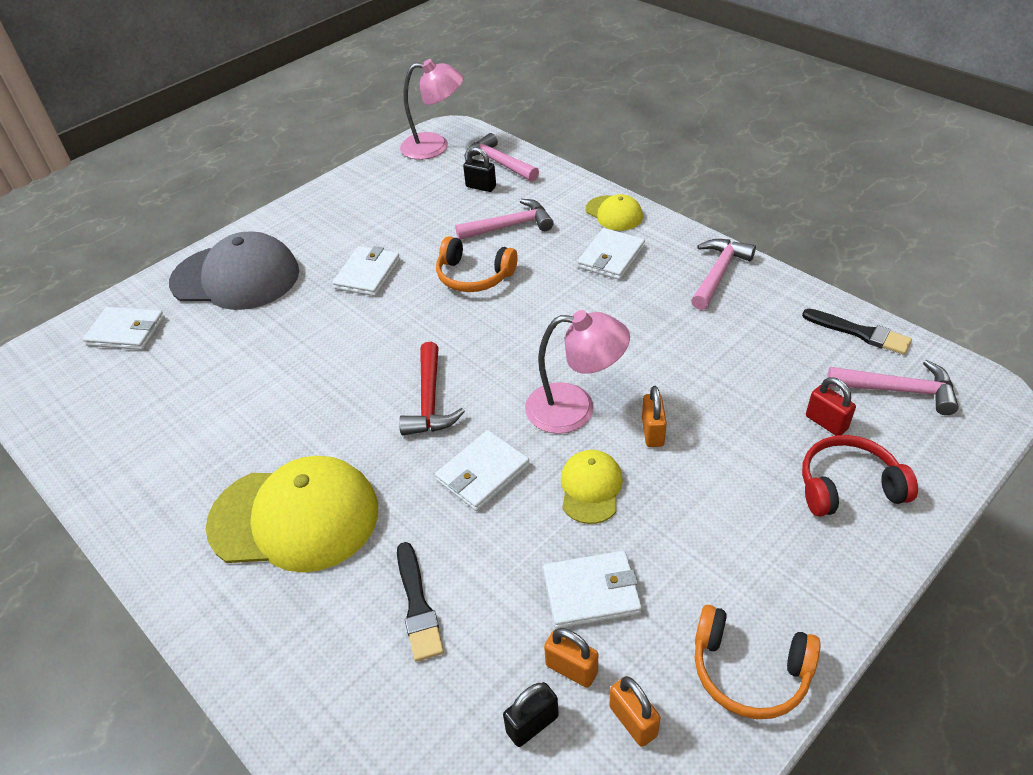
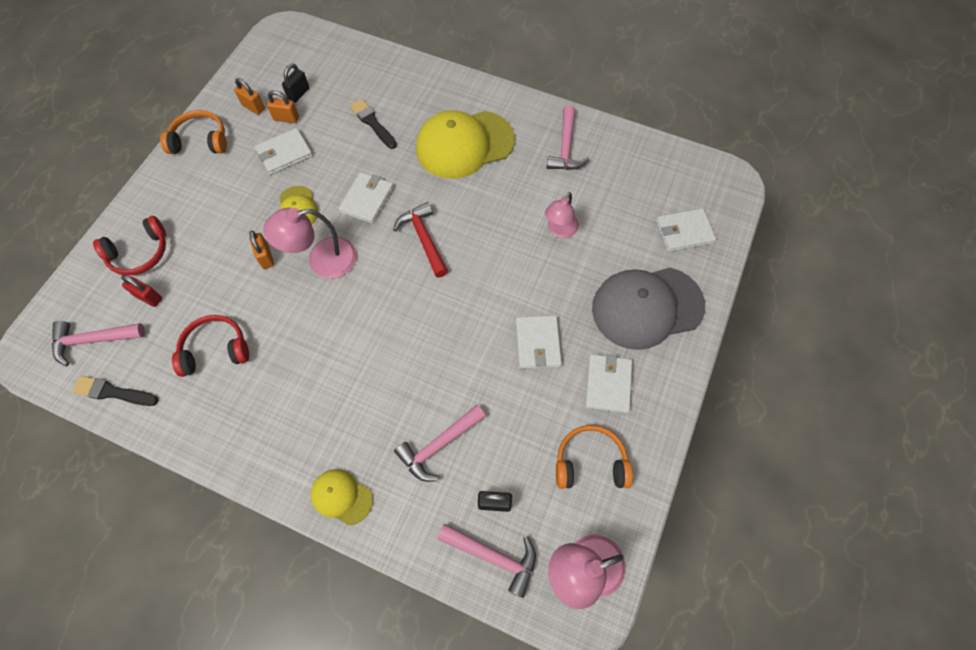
camera: 155 degrees right, 20 degrees up
(259, 368) = (559, 230): none -> pink lamp
(474, 276) = (445, 367): orange headphones -> orange headphones (590, 462)
(611, 257) = (330, 427): white wallet -> white wallet (608, 384)
(718, 273) = (230, 433): pink hammer -> pink hammer (566, 147)
(732, 345) = (215, 349): none -> red headphones

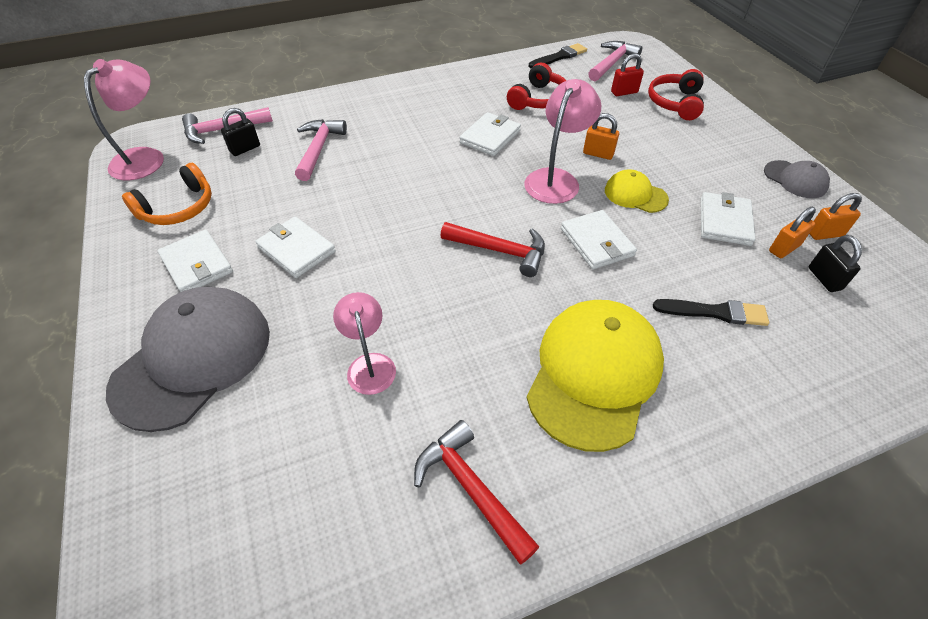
camera: 135 degrees right, 15 degrees down
(200, 140) = (795, 179): orange headphones -> grey cap
(341, 497) = (358, 98): yellow cap -> none
(566, 147) = (471, 488): pink hammer -> red hammer
(684, 232) = (189, 499): white wallet -> white wallet (490, 137)

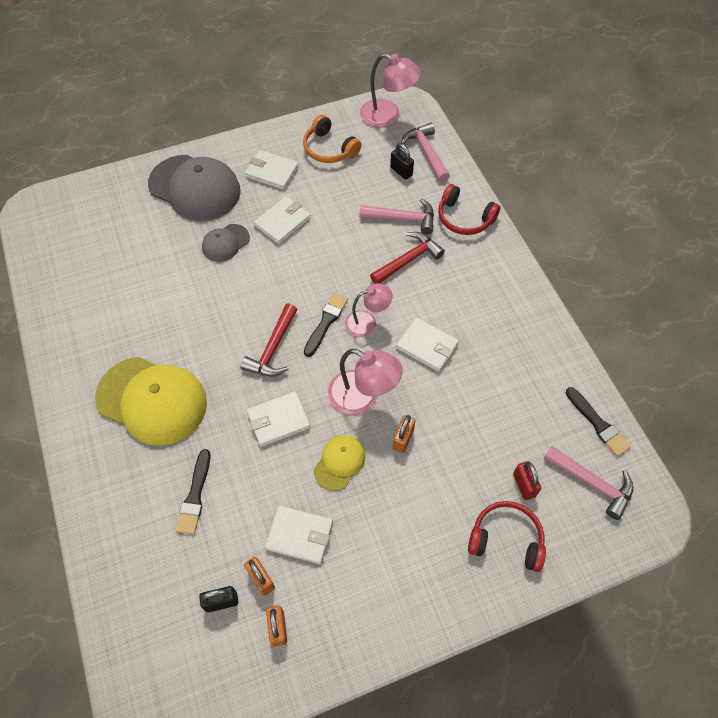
camera: 90 degrees right, 10 degrees up
(197, 264) = (272, 172): white wallet -> white wallet turned 60 degrees clockwise
(369, 364) = (178, 274): pink lamp -> pink lamp (367, 322)
(461, 207) = (326, 322): none -> black brush
(471, 488) = (88, 328): red hammer -> red hammer (408, 260)
(539, 99) = (499, 394): red headphones -> red headphones (464, 218)
(795, 179) = (362, 631): grey cap -> grey cap (225, 243)

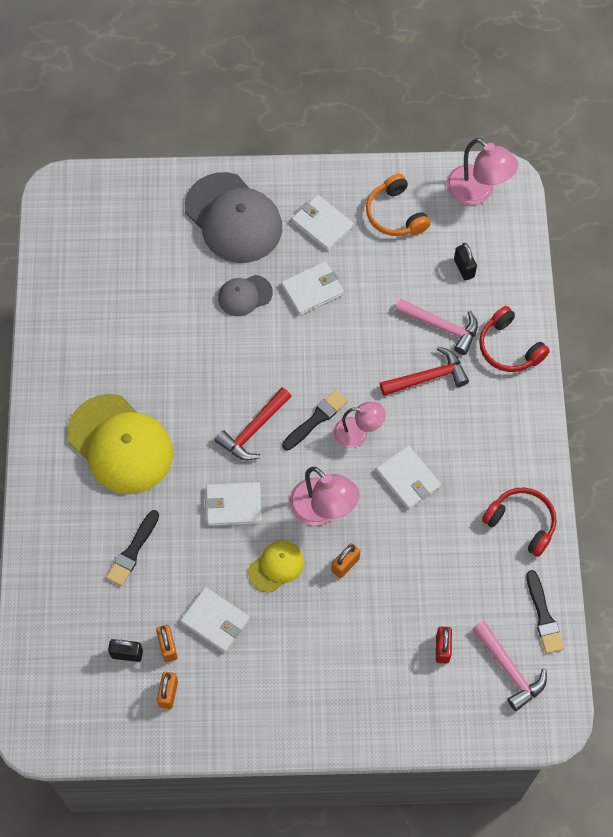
camera: 20 degrees right, 5 degrees up
(426, 152) = (502, 253): pink hammer -> none
(506, 539) = (403, 691): red headphones -> red headphones (522, 523)

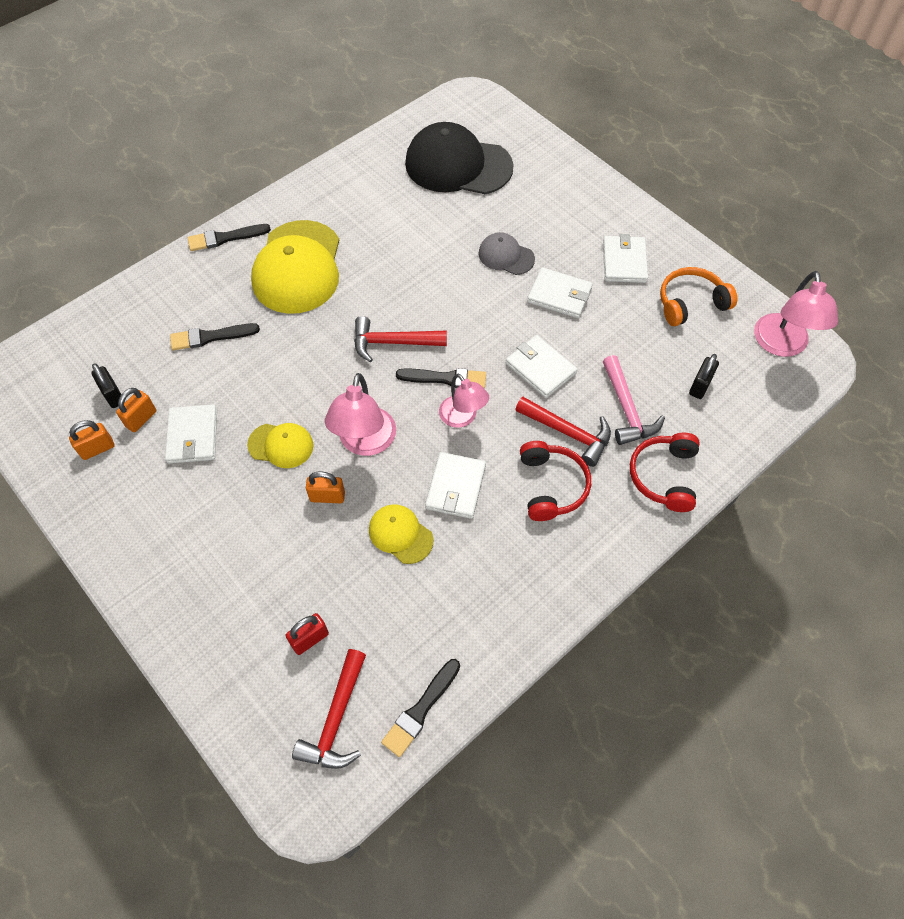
camera: 50 degrees right, 5 degrees down
(39, 476) = (225, 238): none -> black brush
(123, 257) = (458, 165): none -> black cap
(233, 218) = (564, 205): grey cap -> none
(233, 505) = (311, 376): white wallet -> white wallet (540, 368)
(395, 214) = (690, 303): orange headphones -> orange headphones turned 45 degrees clockwise
(414, 539) = (400, 534): none -> yellow cap
(509, 669) = (336, 719): pink hammer -> red hammer
(522, 523) = (501, 616): red headphones -> red headphones (552, 486)

